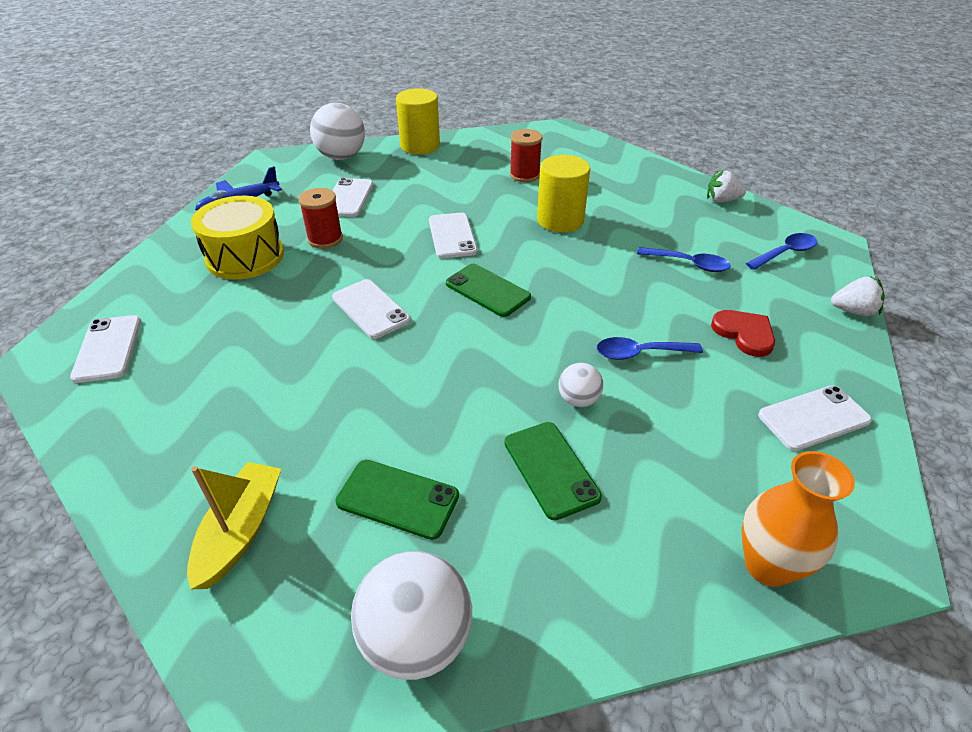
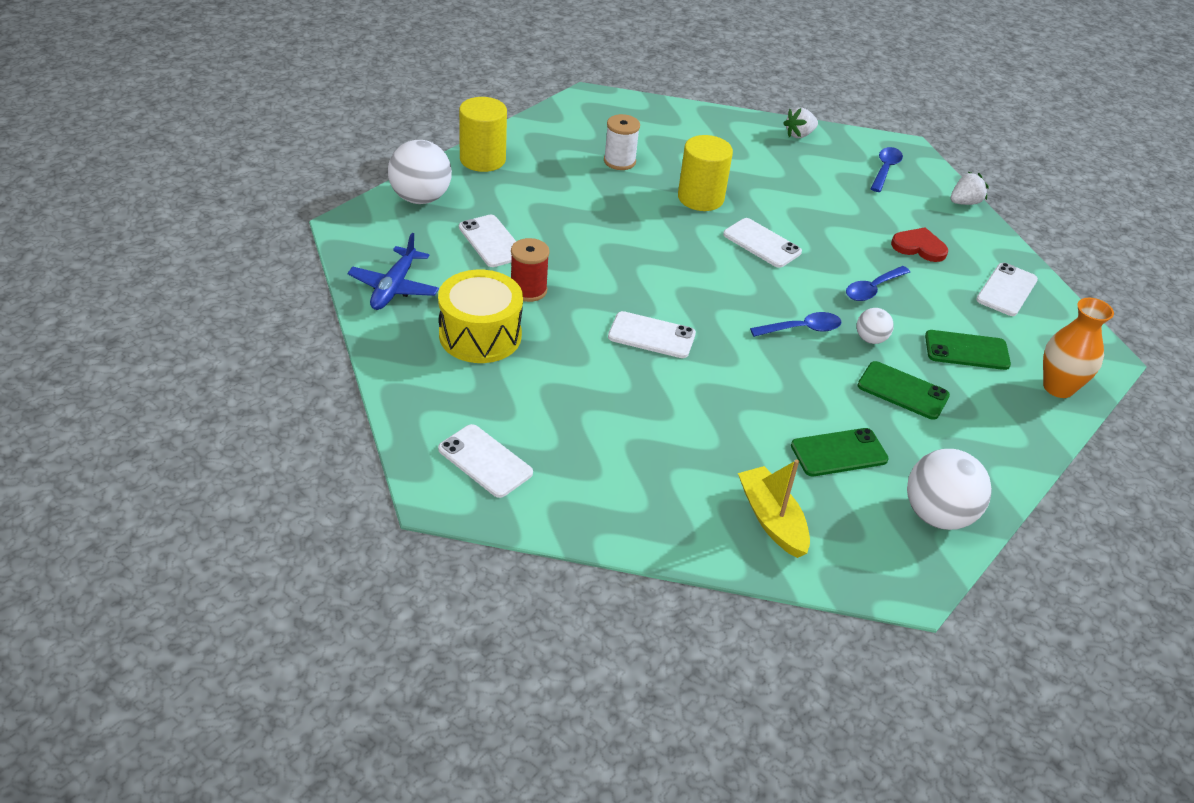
camera: 40 degrees left, 0 degrees up
(452, 236) = (632, 245): white phone -> white phone (761, 243)
(487, 290) = (719, 283): green phone -> green phone (966, 350)
(524, 175) = (619, 161): red spool -> white spool
(689, 264) = (832, 203): blue spoon -> blue spoon (802, 329)

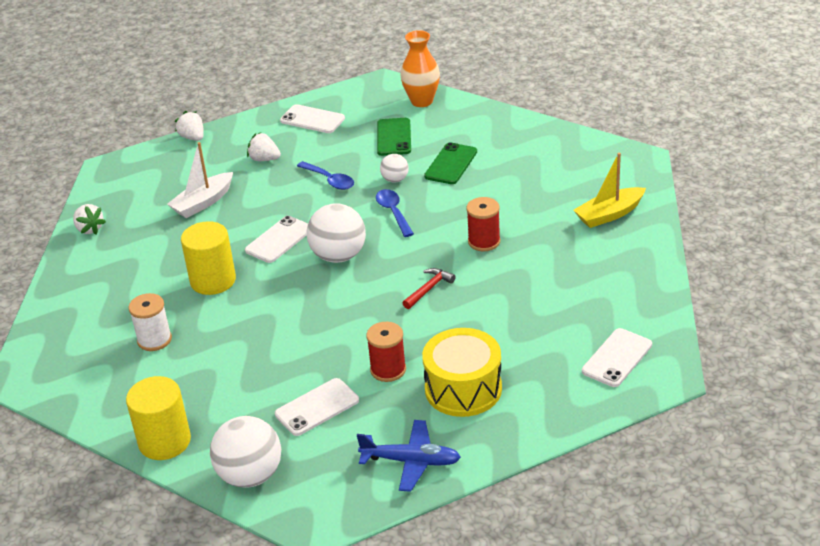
camera: 90 degrees left, 5 degrees down
(651, 336) = (429, 289): white phone -> red hammer
(731, 392) = (484, 241): none -> red spool
(836, 201) = (203, 203): none -> white boat
(839, 453) = (529, 189): green phone -> none
(885, 169) = (146, 178): blue spoon -> none
(919, 247) = (264, 159): red heart -> white strawberry
(937, 515) = (571, 149): white ball -> white ball (339, 256)

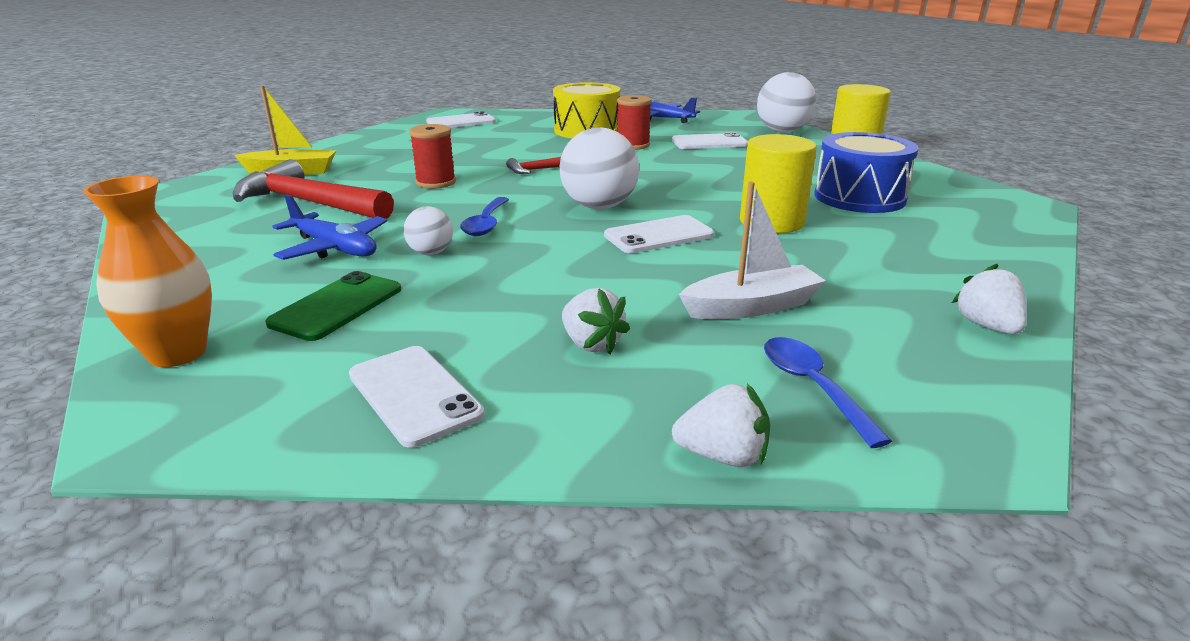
camera: 155 degrees left, 10 degrees down
(154, 340) = (859, 197): white spool -> blue drum
(193, 137) = (722, 456): white strawberry -> white strawberry turned 75 degrees counterclockwise
(330, 180) = (518, 278): blue spoon -> blue spoon (812, 387)
(451, 164) = (334, 248): green phone -> blue plane
(531, 189) = (309, 203): none -> red hammer

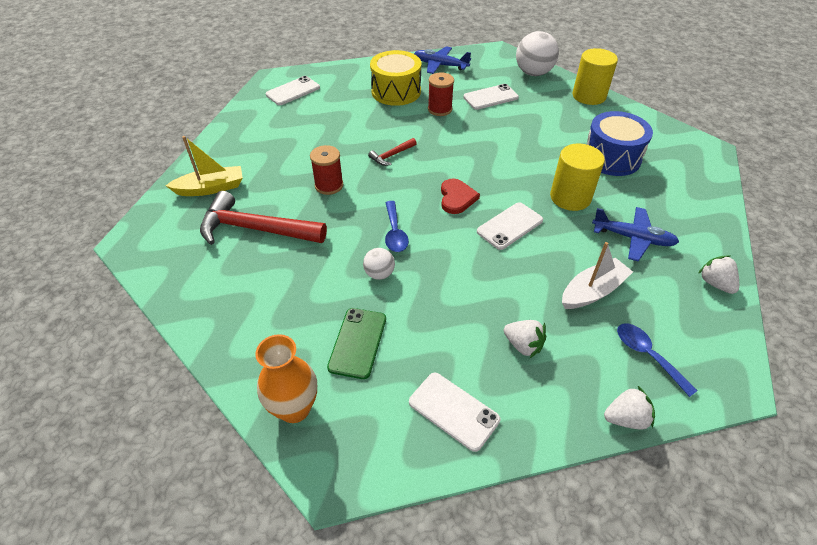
camera: 15 degrees left, 20 degrees up
(334, 248) = (313, 281): blue plane -> blue plane (633, 238)
(599, 206) = (457, 198): white ball -> red heart

